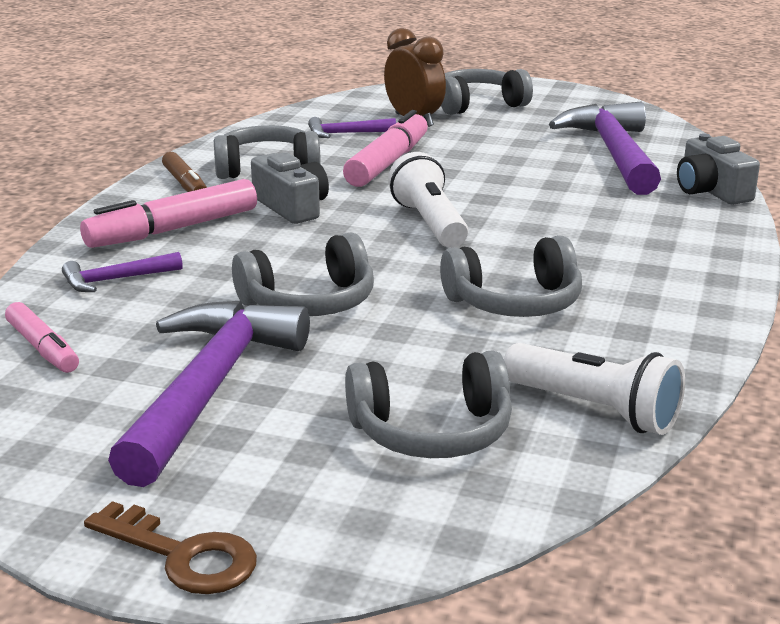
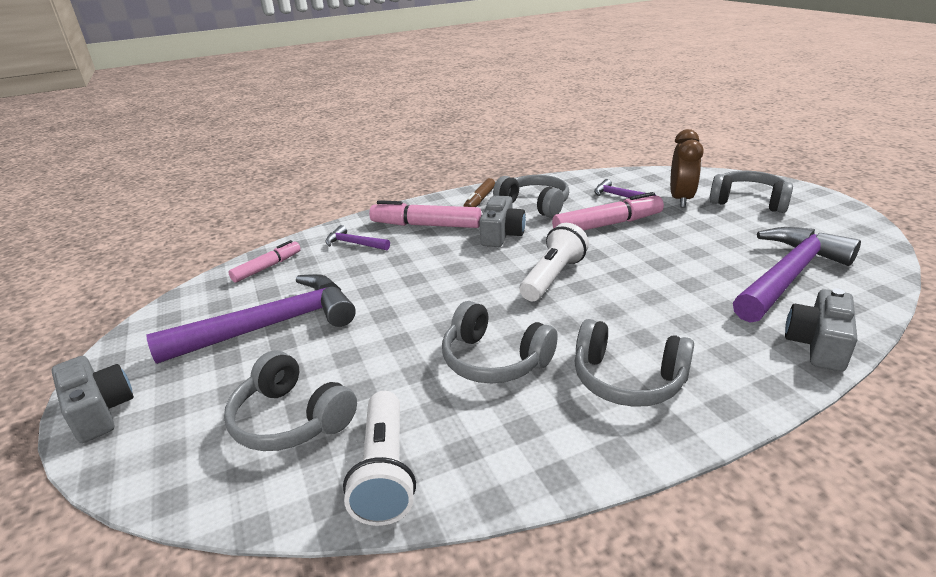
camera: 50 degrees right, 5 degrees up
(43, 348) = (267, 267): pink marker -> pink marker turned 150 degrees counterclockwise
(183, 555) = (99, 411): brown key -> grey camera
(309, 302) = (399, 299): grey headphones -> grey headphones (627, 379)

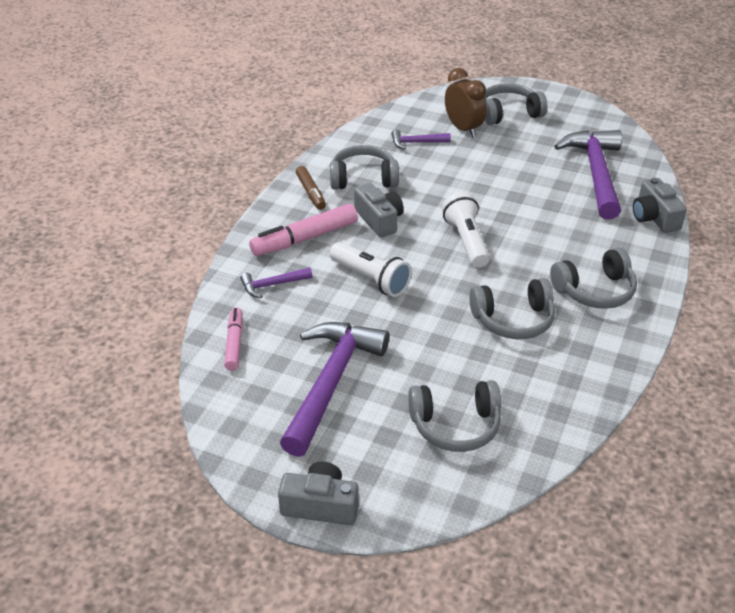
camera: 45 degrees left, 10 degrees up
(385, 471) = (549, 414): white flashlight -> white flashlight (371, 279)
(607, 225) = (443, 176): pink marker -> none

